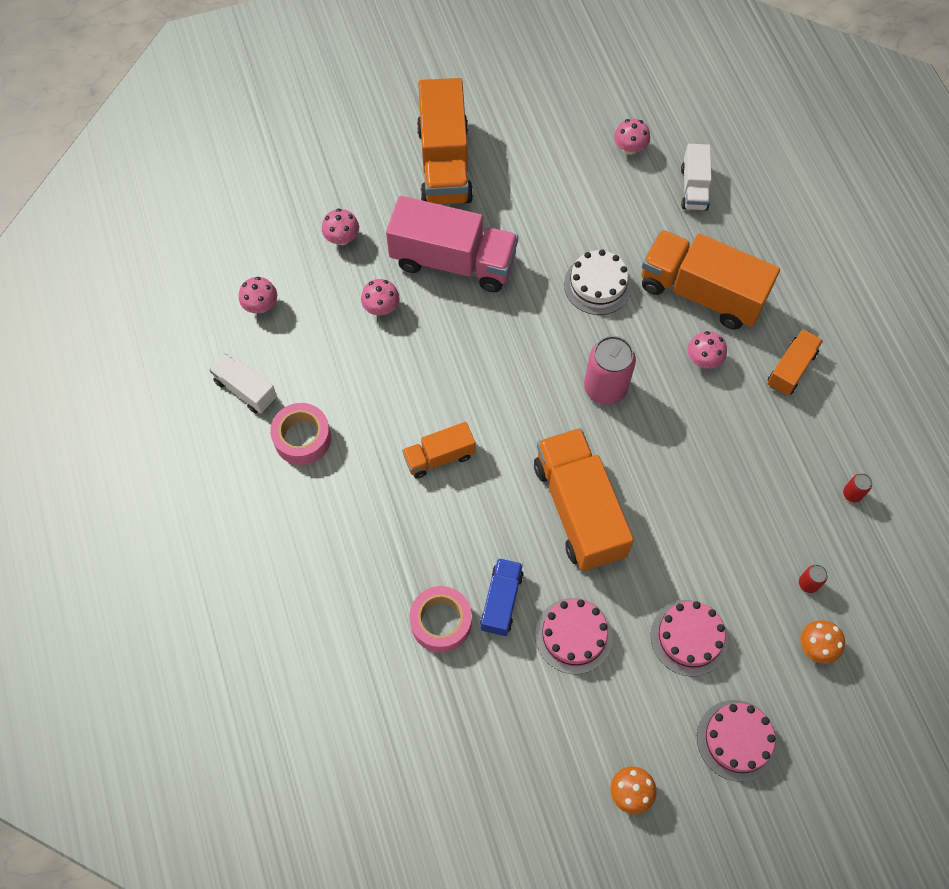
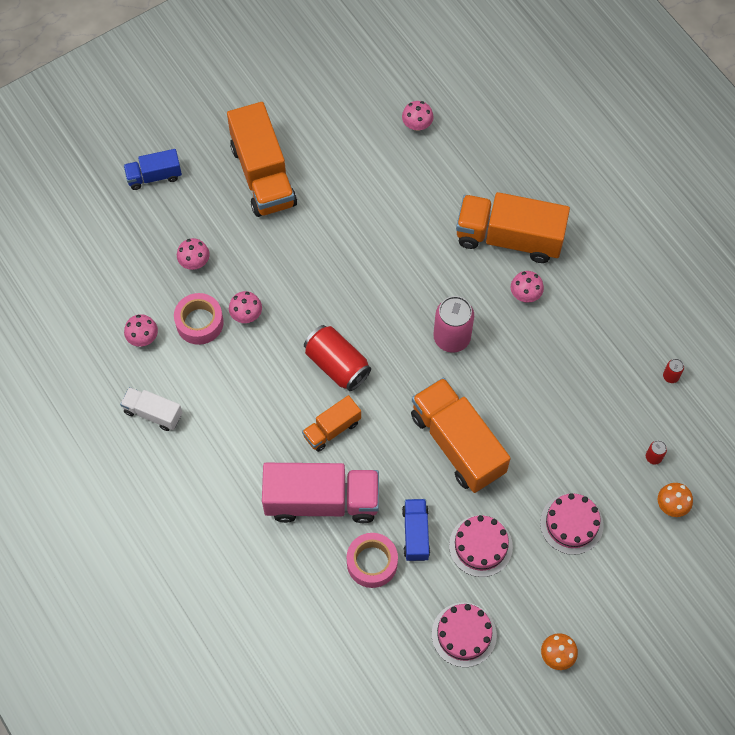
camera: 15 degrees left, 0 degrees up
(302, 438) = (213, 442): pink tape -> pink tape (199, 322)
(327, 138) = (154, 176): none -> blue truck
(453, 261) = (295, 260): pink truck -> pink truck (322, 501)
(466, 386) = (337, 365): none -> red can
(597, 285) = (422, 251): white cake -> none
(694, 188) = (480, 148): white truck -> none
(736, 740) = (628, 593): pink cake -> pink cake (464, 634)
(791, 369) = (598, 285): orange truck -> none

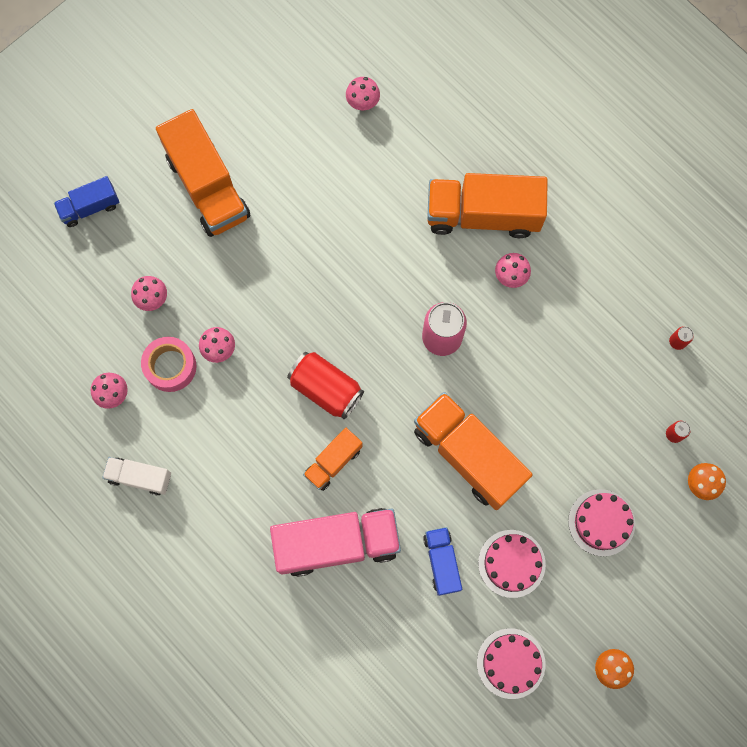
camera: 10 degrees left, 10 degrees up
(372, 563) = (402, 602): pink tape -> none

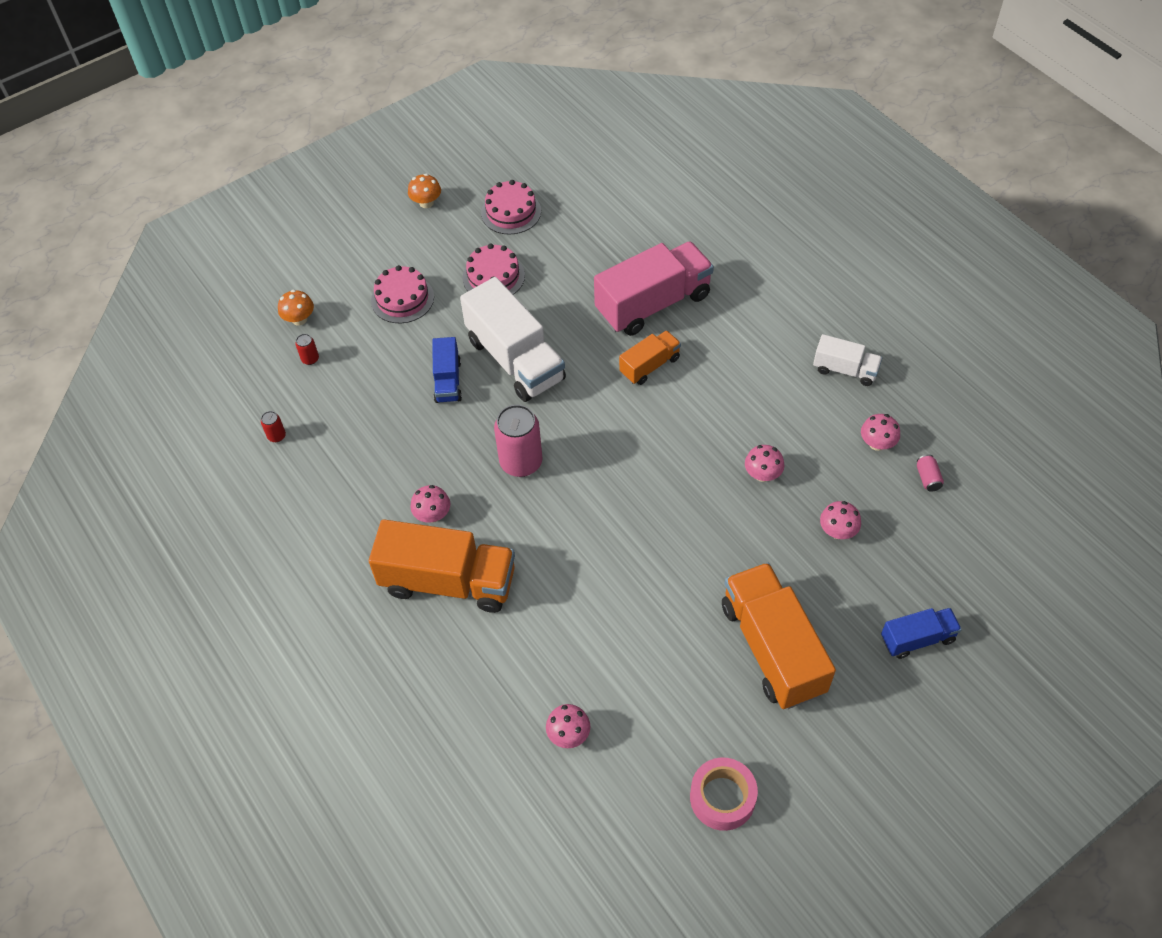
camera: 170 degrees left, 20 degrees down
(69, 361) = (927, 478): none -> pink can
(170, 366) = (815, 463): pink tape -> pink tape (722, 798)
(326, 389) = (650, 427): red can -> none
(337, 543) = (653, 304): pink truck -> pink truck turned 150 degrees clockwise
(442, 562) = (557, 283): blue truck -> blue truck (448, 381)
(468, 455) = (515, 360): orange truck -> white truck

